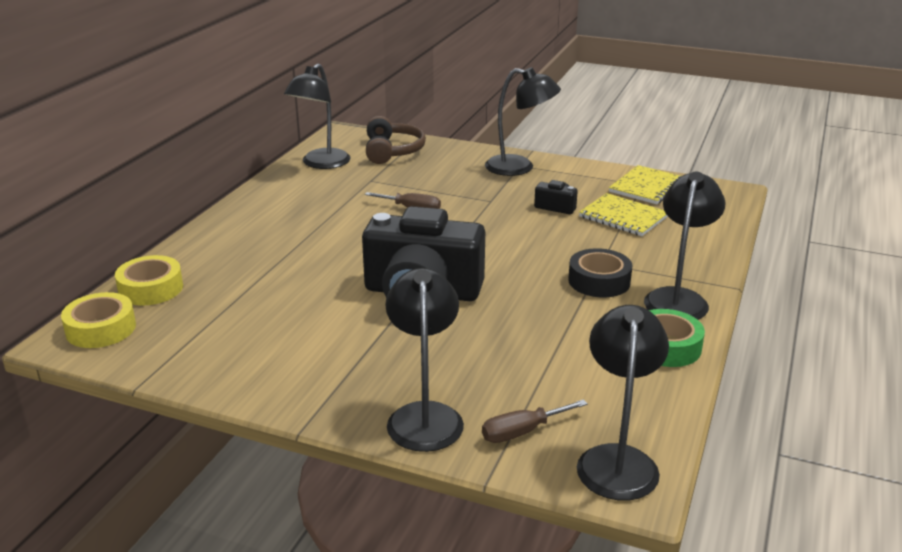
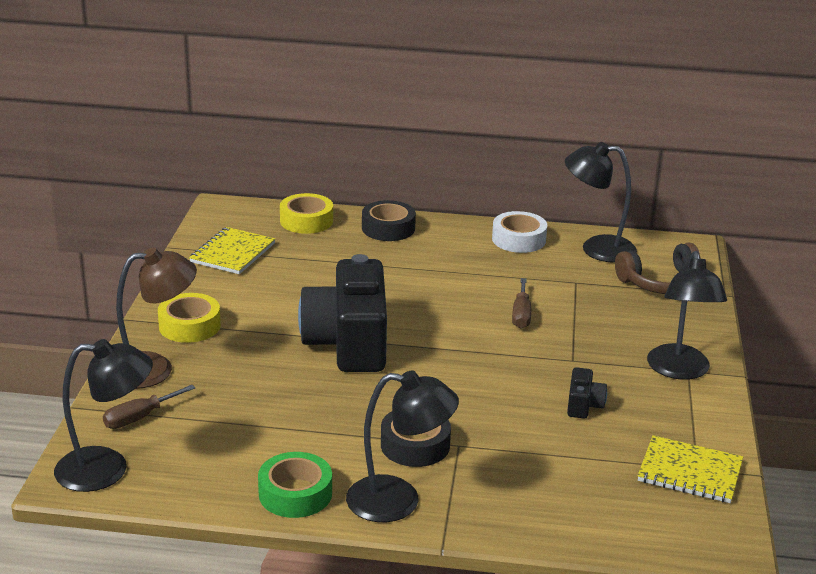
camera: 75 degrees right, 0 degrees up
(101, 329) = (241, 216): yellow tape -> yellow tape (189, 326)
(208, 246) = (388, 228): none -> black tape
(281, 190) = (519, 239): none -> white tape
(424, 416) = (154, 369): black lamp -> brown lamp
(522, 432) = (139, 418): brown screwdriver -> brown screwdriver turned 90 degrees counterclockwise
(623, 217) = (585, 456): yellow notebook -> yellow notebook (232, 253)

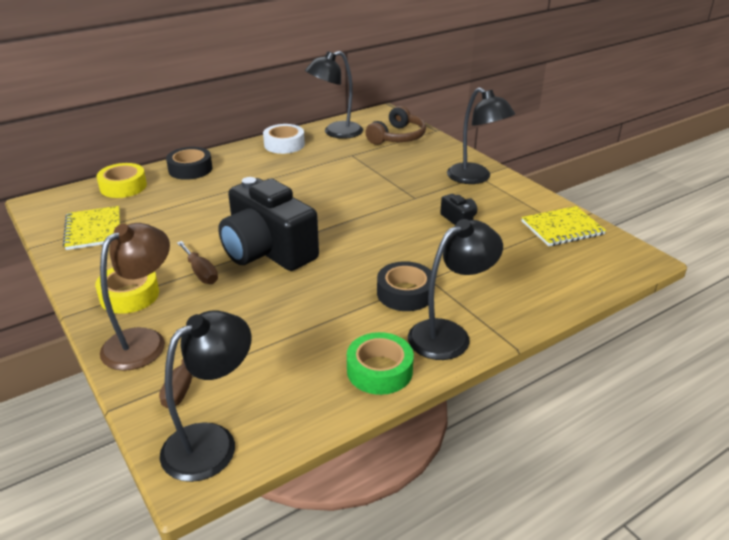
camera: 40 degrees left, 5 degrees up
(521, 315) = (349, 185): brown screwdriver -> brown screwdriver (201, 272)

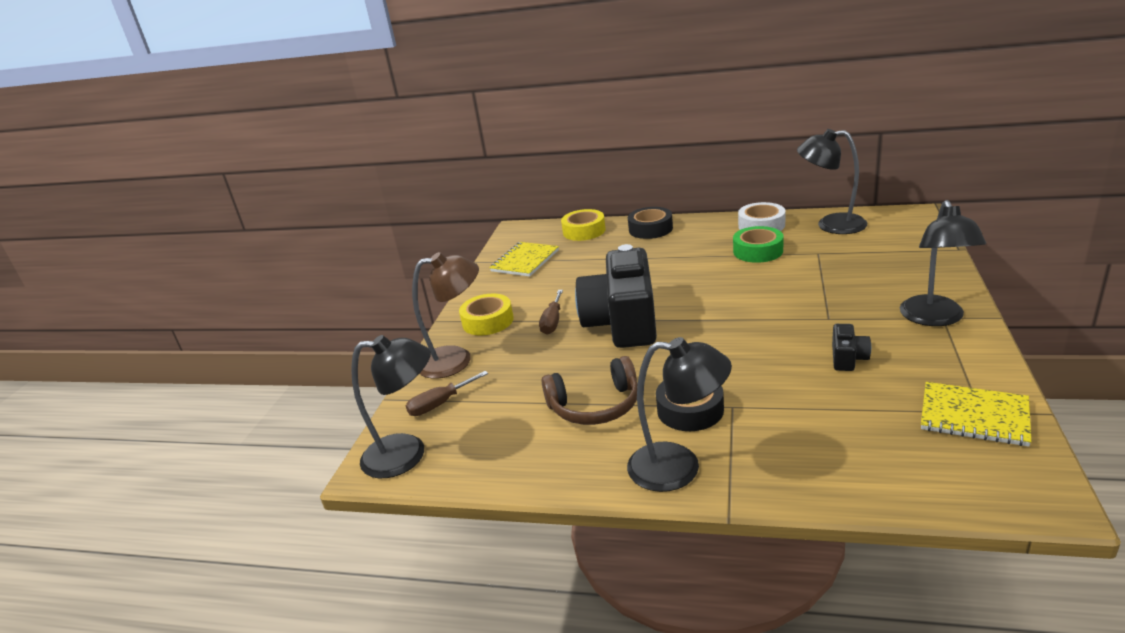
camera: 50 degrees right, 5 degrees down
(379, 370) = (578, 467): green tape -> green tape (758, 251)
(397, 137) = (897, 245): brown headphones -> brown headphones (595, 406)

